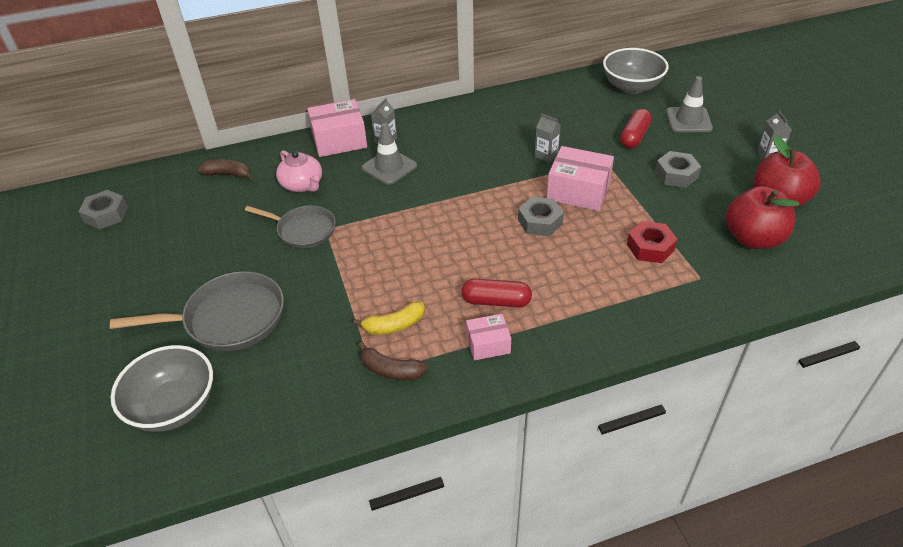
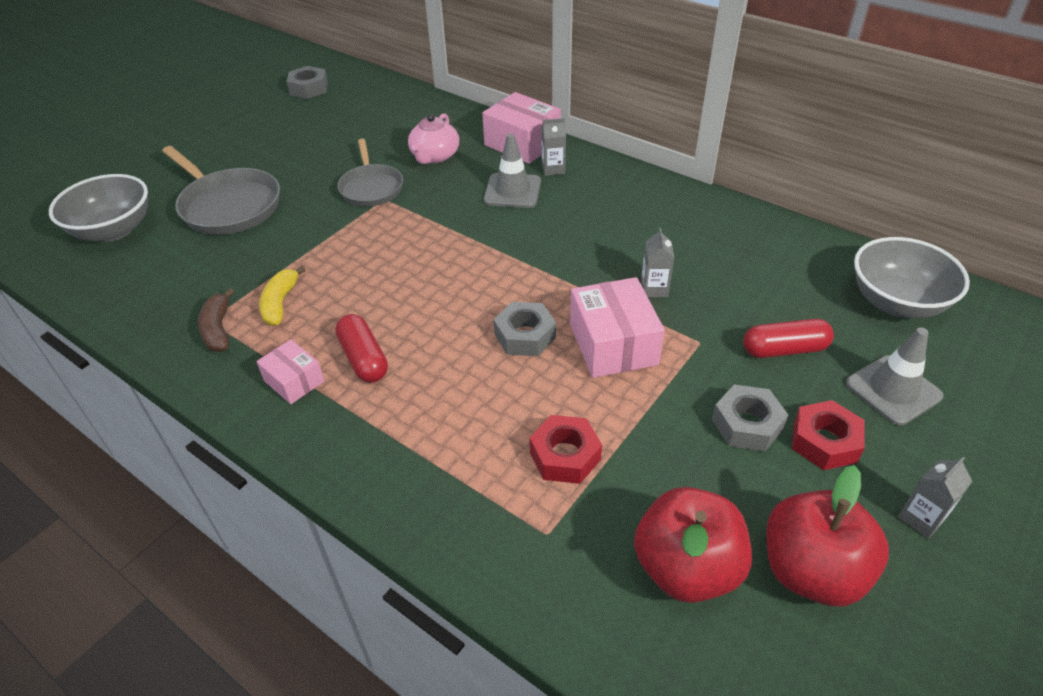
camera: 55 degrees right, 0 degrees up
(228, 174) = (411, 113): brown banana -> none
(394, 325) = (280, 303): yellow banana -> yellow banana turned 60 degrees clockwise
(705, 157) = (824, 441): none -> red nut

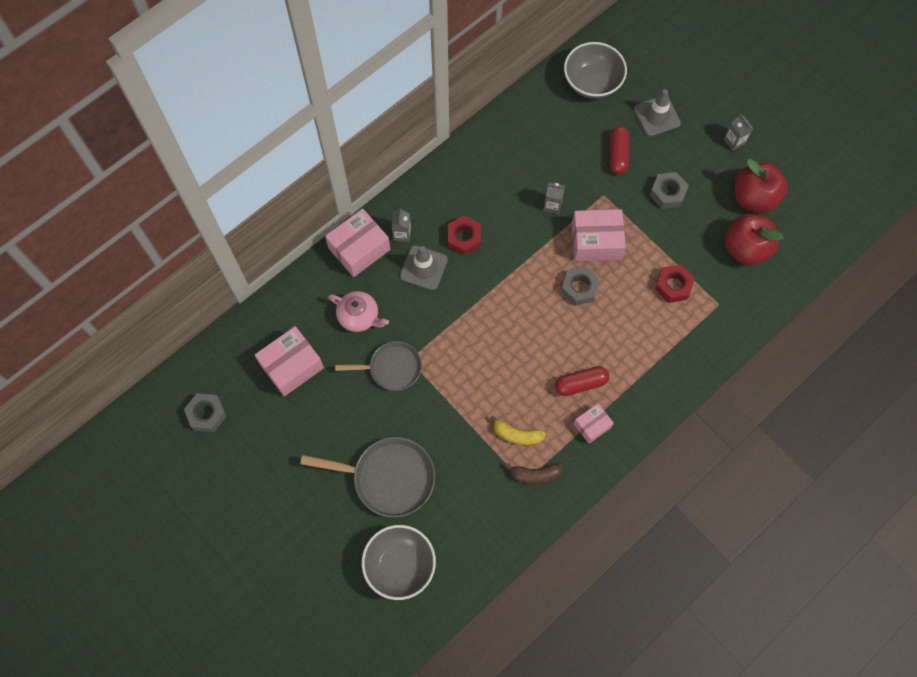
camera: 80 degrees left, 25 degrees up
(228, 206) = (388, 478): grey pan -> grey pan turned 45 degrees clockwise
(366, 124) = (292, 366): none -> pink box
(824, 441) = (684, 162): red nut -> red nut (464, 238)

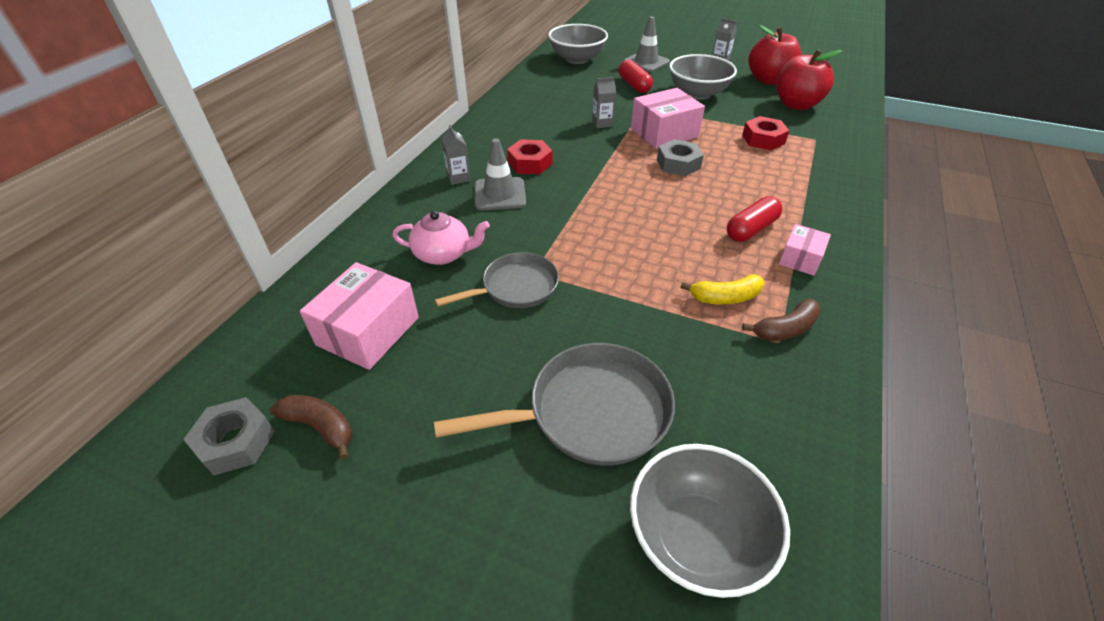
camera: 25 degrees left, 25 degrees down
(249, 424) = (320, 427): none -> brown banana
(359, 249) = (413, 200): pink box -> none
(667, 193) = (697, 94): grey nut -> grey bowl

